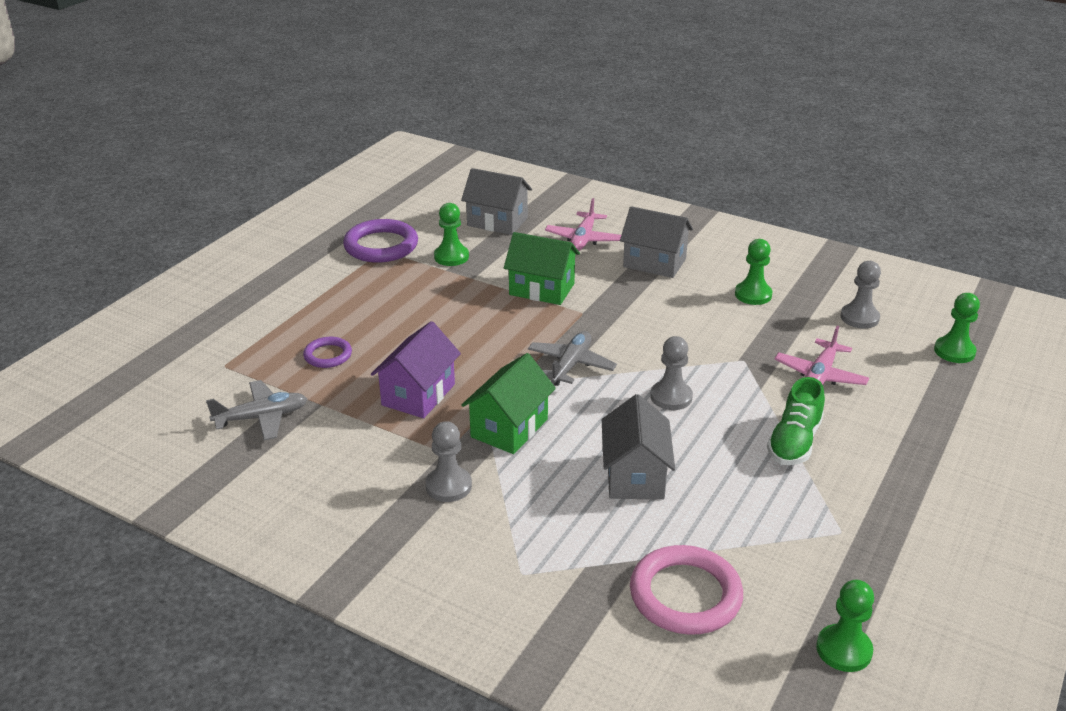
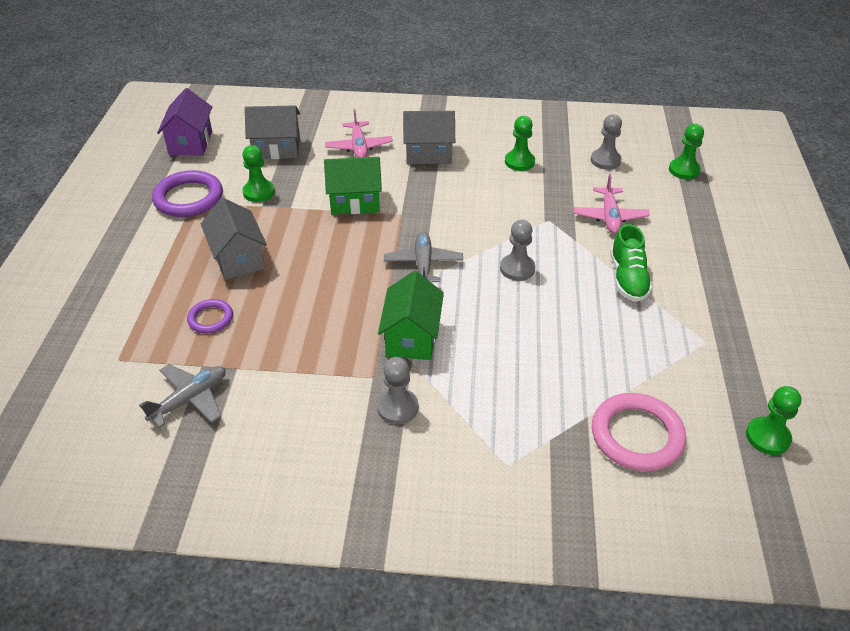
camera: 25 degrees left, 10 degrees up
(418, 394) = (316, 331): purple house -> purple house (190, 143)
(634, 476) = (535, 346): grey house -> grey house (238, 258)

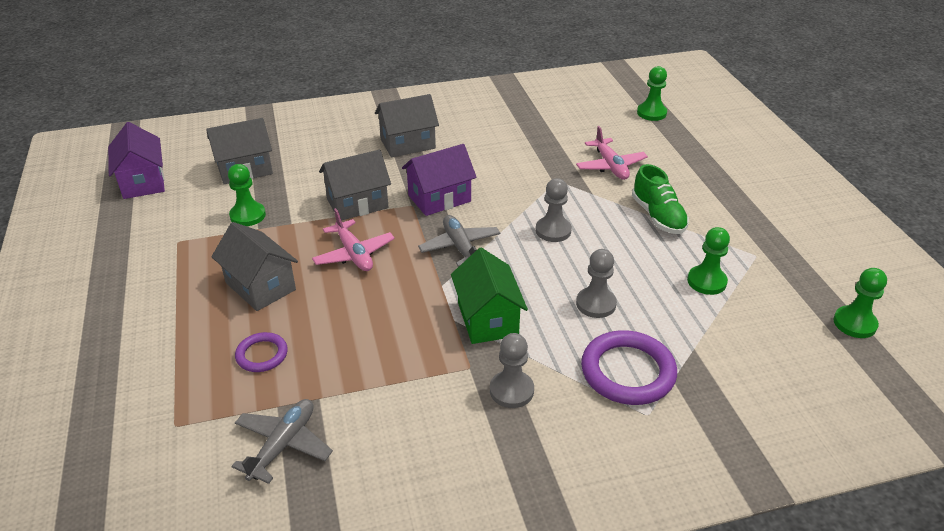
camera: 20 degrees left, 5 degrees down
(188, 198) = (170, 238): purple ring -> purple ring (627, 372)
(355, 202) = (357, 203): green house -> grey house
(359, 147) = (332, 151): pink plane -> pink plane (354, 254)
(429, 213) = (439, 198): none -> purple house
(519, 162) = (500, 134): green pawn -> green pawn (706, 281)
(605, 160) = (578, 118): grey pawn -> grey pawn (596, 304)
(636, 435) = (747, 353): pink ring -> none

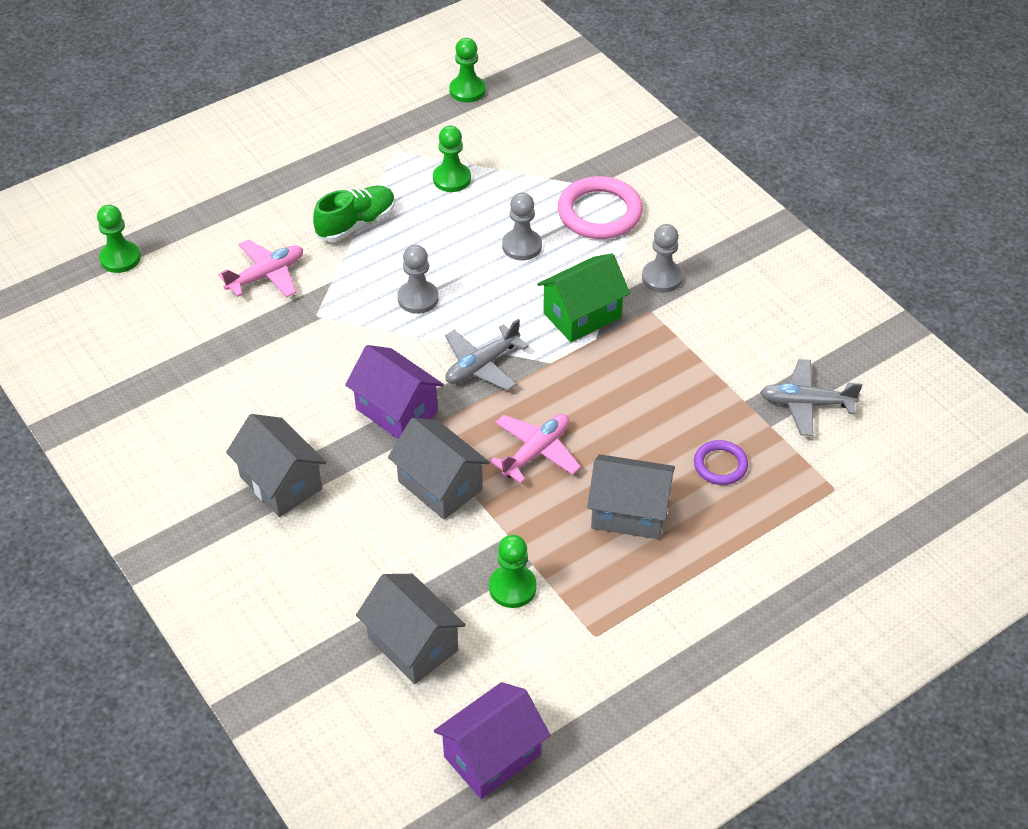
camera: 110 degrees left, 10 degrees up
(260, 286) = (629, 512): grey house -> grey house turned 75 degrees clockwise
(627, 372) = (599, 213): purple ring -> pink ring

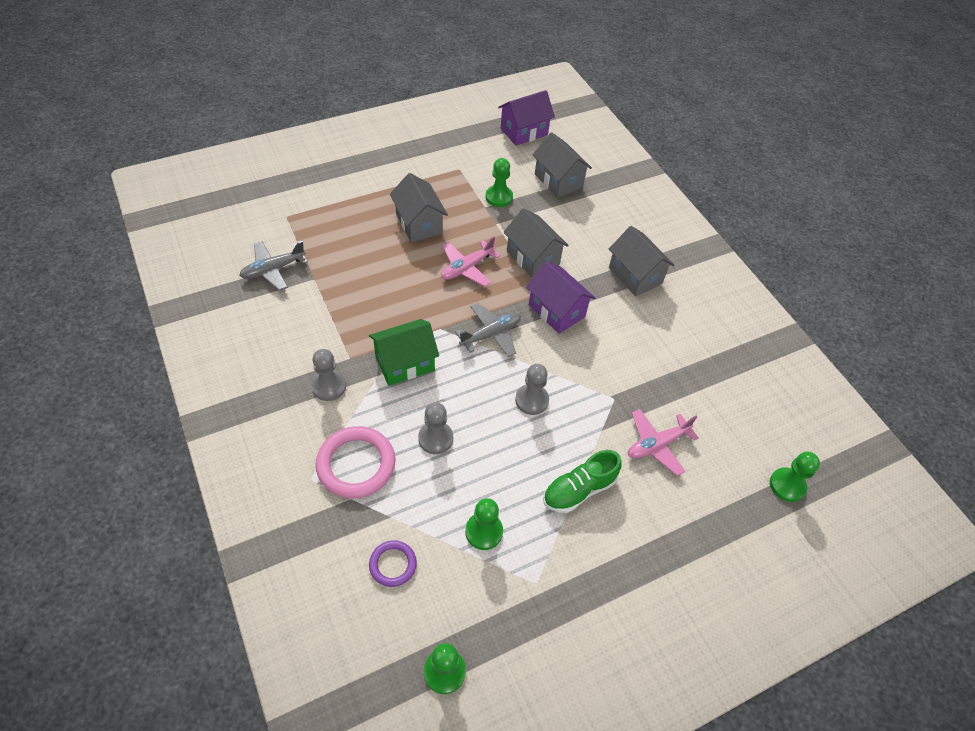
camera: 175 degrees left, 5 degrees up
(629, 512) = (419, 224): grey house -> grey house turned 45 degrees clockwise
(720, 465) = (350, 241): purple ring -> purple ring (393, 564)
(806, 403) = (273, 269): grey plane -> grey plane turned 135 degrees clockwise

